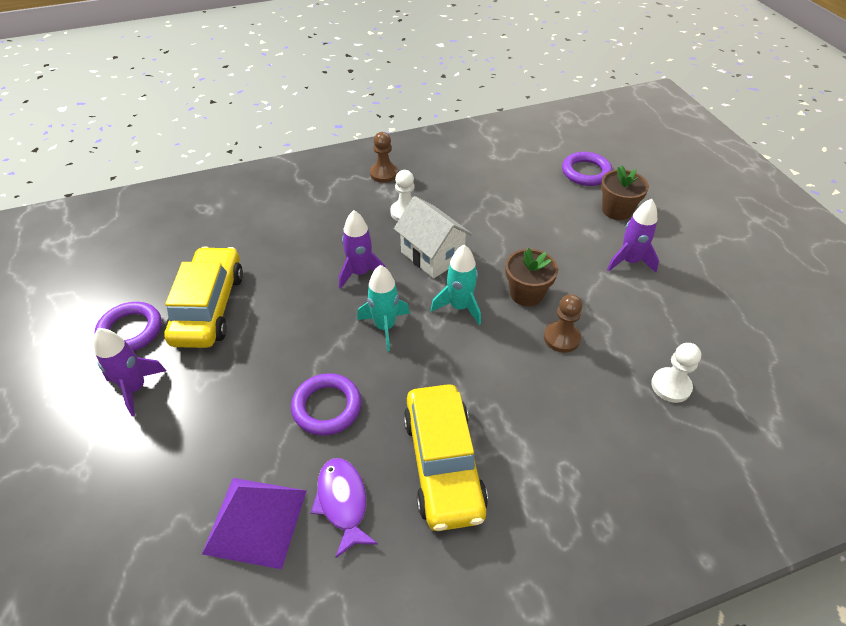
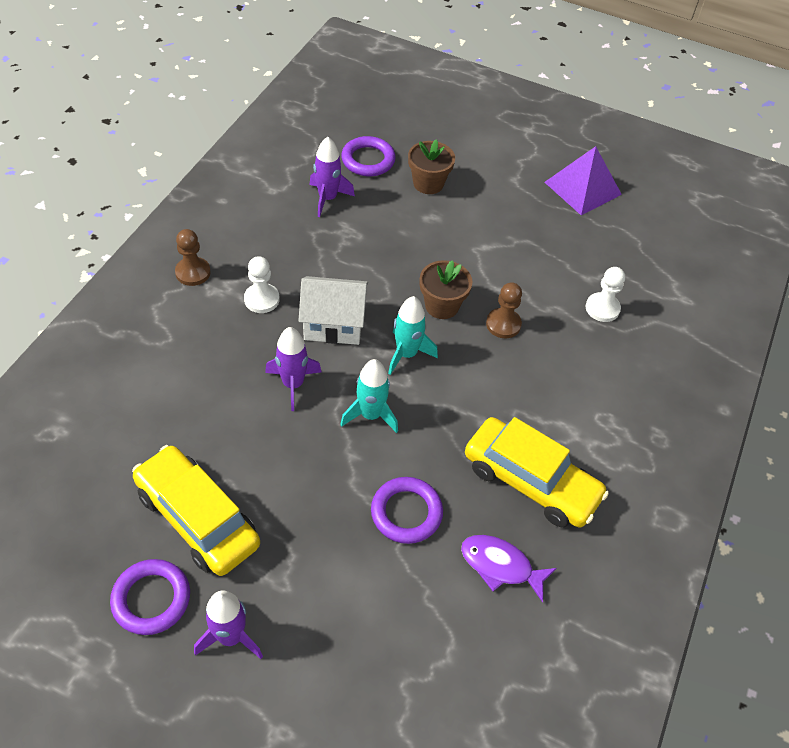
camera: 50 degrees left, 5 degrees up
(256, 521) = (460, 633): purple pyramid -> purple pyramid (583, 188)
(629, 261) = (482, 225): purple rocket -> purple rocket (327, 198)

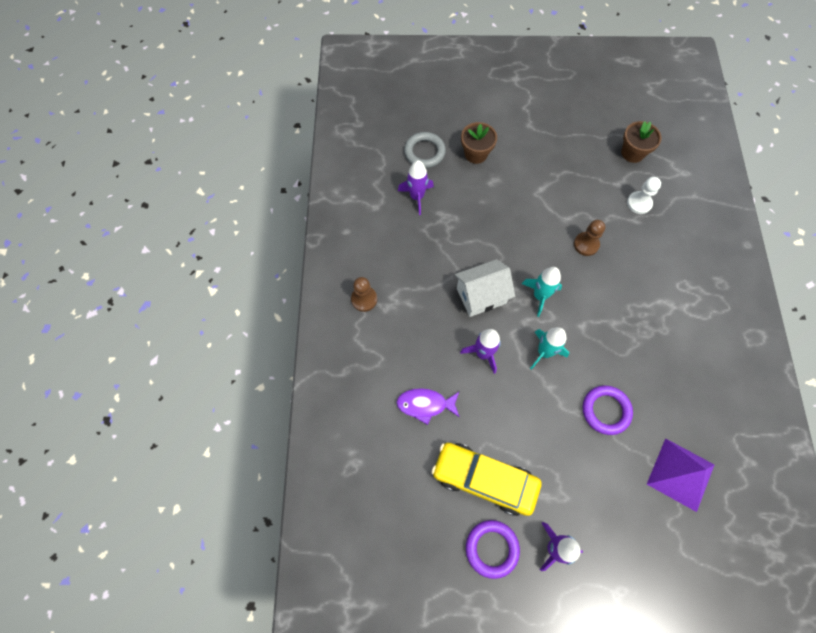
camera: 20 degrees left, 15 degrees up
(261, 299) = (423, 298): white pawn -> none
(368, 160) = (424, 152): purple ring -> grey ring
(442, 306) = (540, 248): brown flower pot -> brown flower pot (632, 153)
(500, 566) = (679, 418): purple fish -> purple fish (425, 404)
(530, 481) = (665, 352): yellow car -> none
(583, 188) = (577, 112): purple pyramid -> purple pyramid (680, 474)

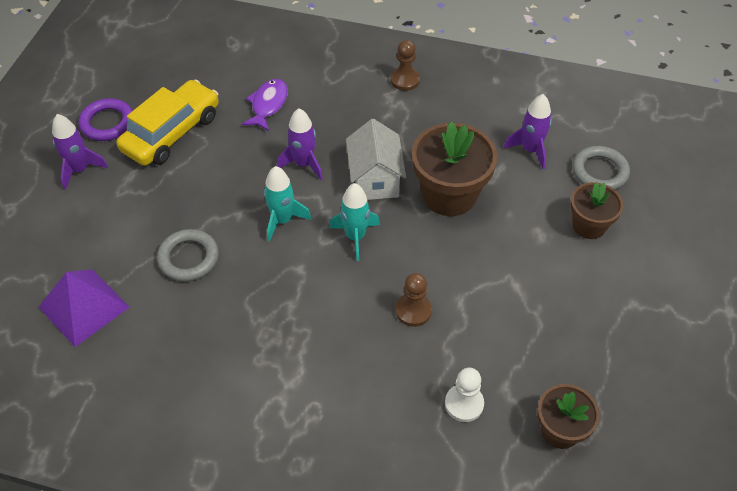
camera: 105 degrees right, 15 degrees down
(478, 242) = (449, 195): none -> brown flower pot
(606, 410) = (188, 258): purple ring -> grey ring

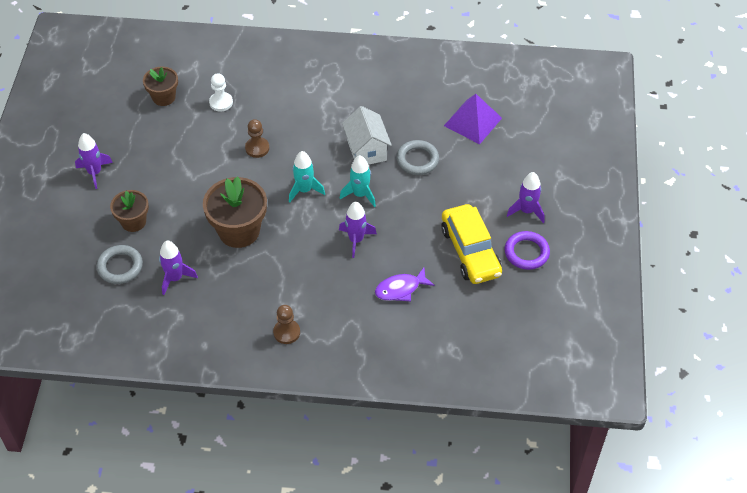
camera: 170 degrees right, 0 degrees up
(172, 133) = (470, 251): yellow car -> yellow car turned 45 degrees counterclockwise
(268, 105) = (400, 289): purple fish -> purple fish turned 60 degrees clockwise
(375, 180) = (297, 235): white house -> white house (366, 150)
(654, 306) = (95, 172): none -> purple rocket

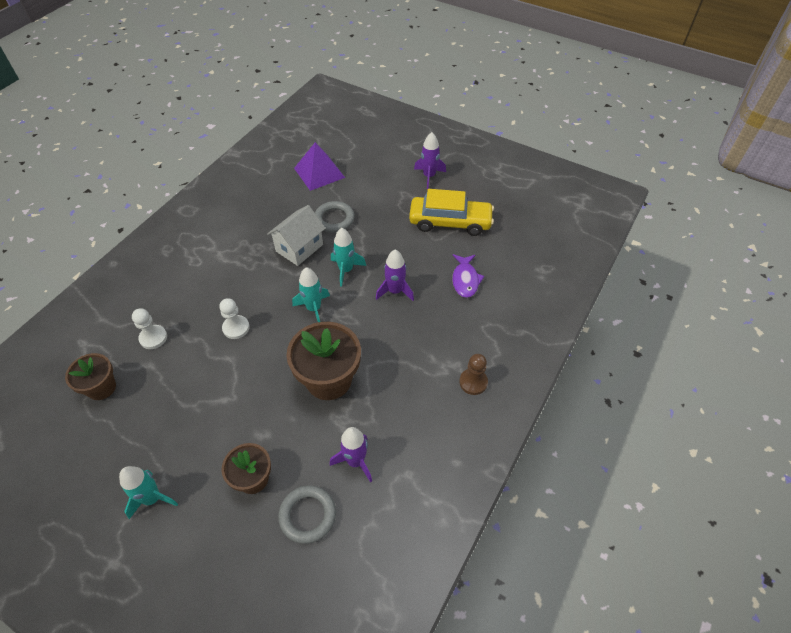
camera: 65 degrees left, 0 degrees up
(95, 172) = (152, 498): purple rocket -> turquoise rocket
(257, 148) = (236, 328): brown pawn -> white pawn
(366, 150) = (299, 248): white house -> white house turned 60 degrees counterclockwise
(526, 252) = (469, 191): purple ring -> none

